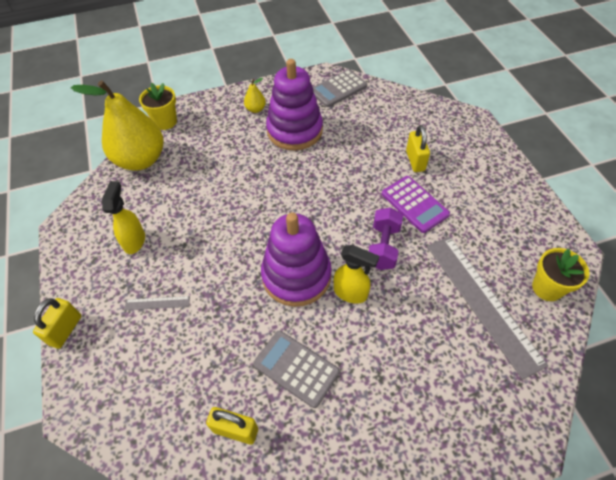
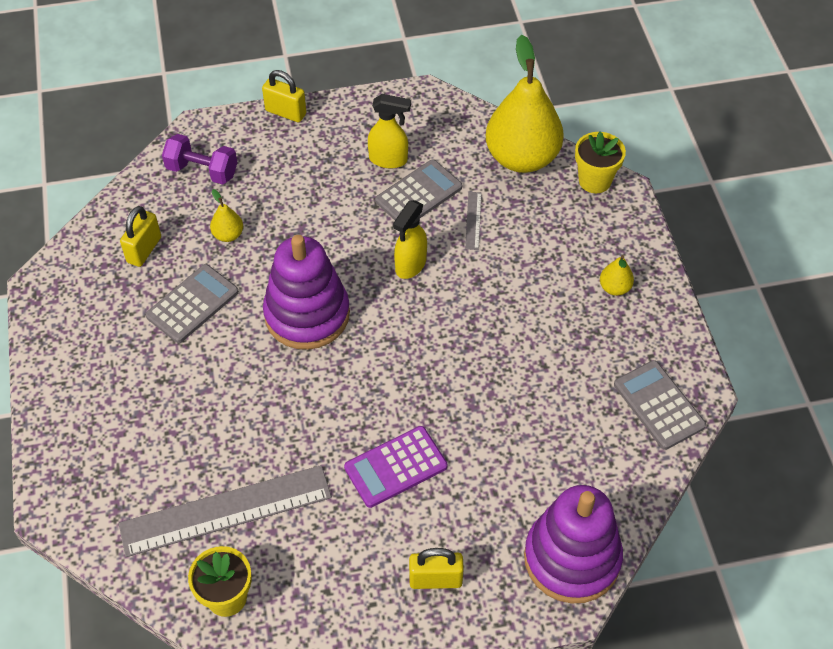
camera: 95 degrees right, 0 degrees up
(157, 303) = (300, 184): grey ruler -> grey ruler (473, 220)
(173, 217) = (418, 194): none -> grey calculator
(215, 353) = (228, 235): none -> yellow pear
(294, 130) = (562, 334): purple stacking toy -> purple stacking toy (572, 558)
(351, 293) = (271, 368): yellow spray bottle -> yellow spray bottle (410, 265)
(383, 247) = (330, 414): purple dumbbell -> purple dumbbell (202, 171)
(415, 161) = (480, 486): yellow padlock -> yellow padlock (435, 579)

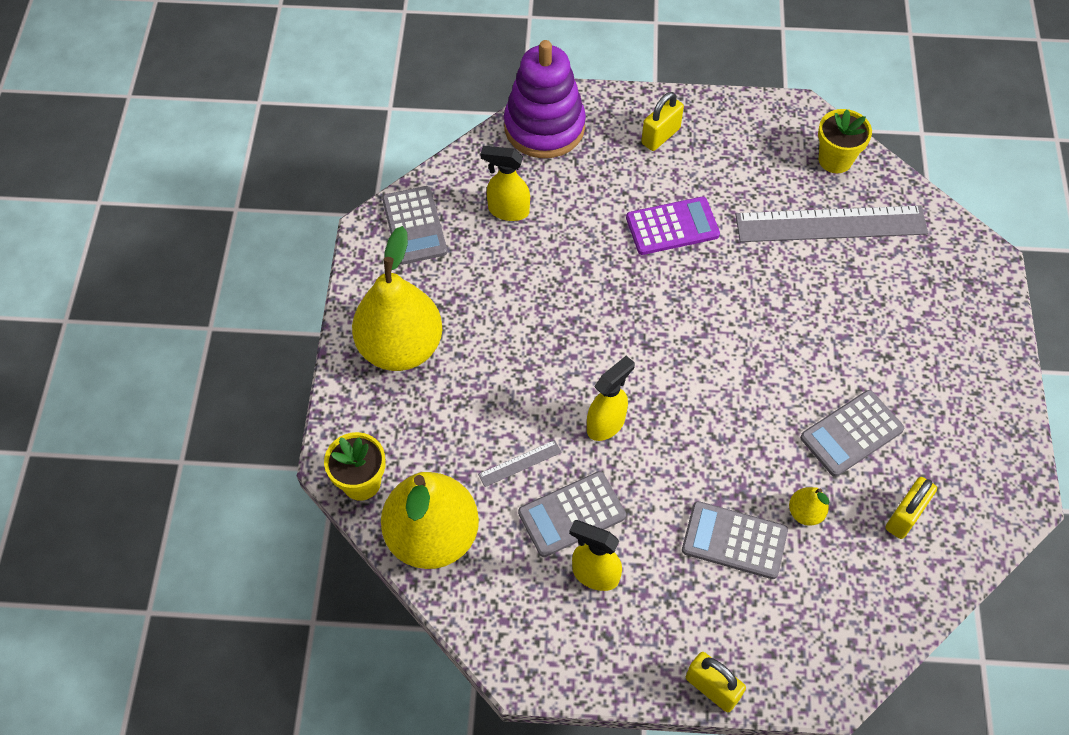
camera: 165 degrees left, 5 degrees up
(202, 171) = (830, 616): purple dumbbell -> none
(284, 204) = (734, 540): none -> grey calculator
(307, 314) = (729, 392): purple stacking toy -> none
(435, 579) = (660, 136): yellow padlock -> yellow padlock turned 60 degrees counterclockwise
(473, 220) = (520, 463): grey ruler -> grey ruler turned 45 degrees clockwise
(572, 444) = (508, 210): none -> yellow spray bottle
(614, 288) = (400, 347): yellow pear -> yellow pear, size x2.44

